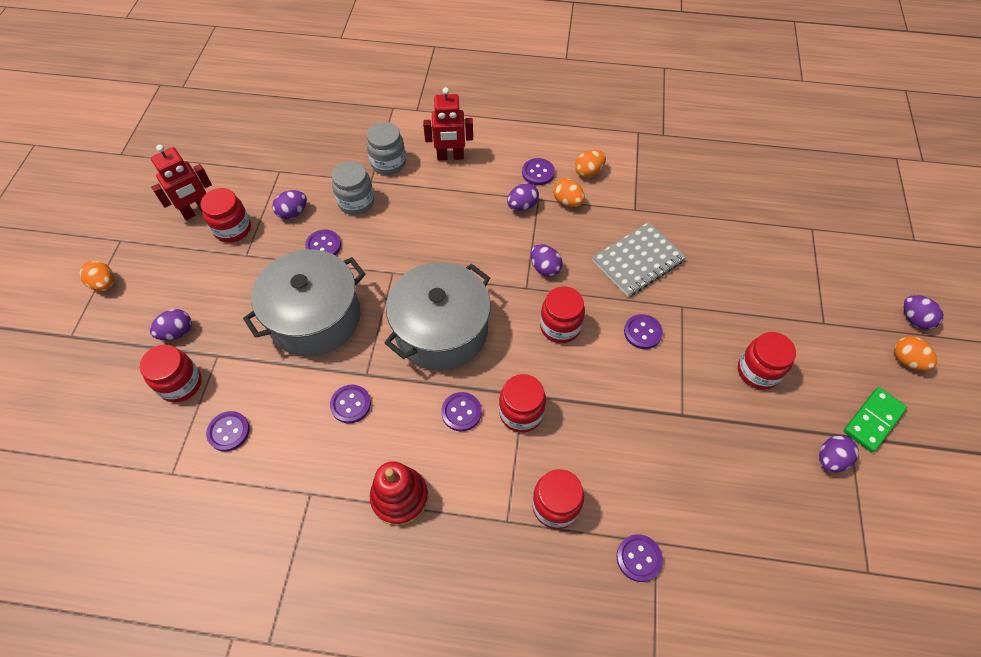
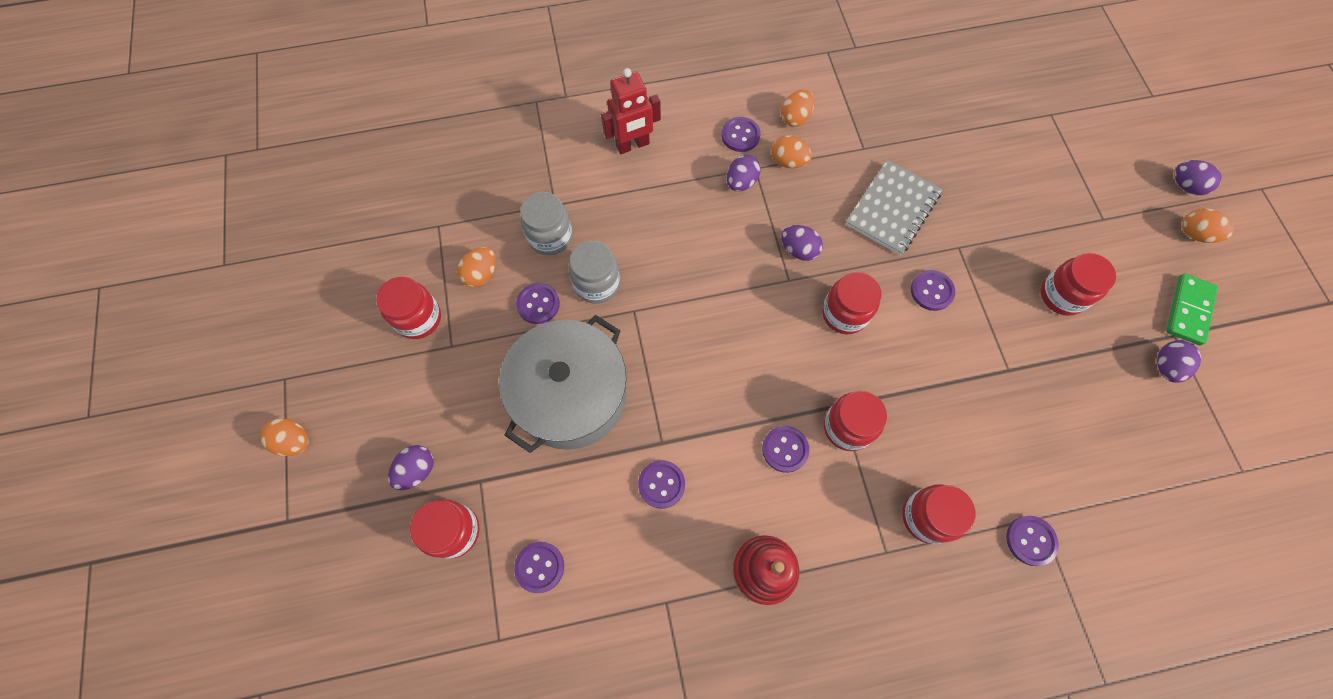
camera: 20 degrees left, 10 degrees up
(197, 211) = (362, 309): red robot -> none
(293, 213) = (481, 274): purple egg -> orange egg
(388, 163) = (564, 175): grey jar -> grey jar (596, 283)
(441, 330) = (720, 362): grey pot -> none

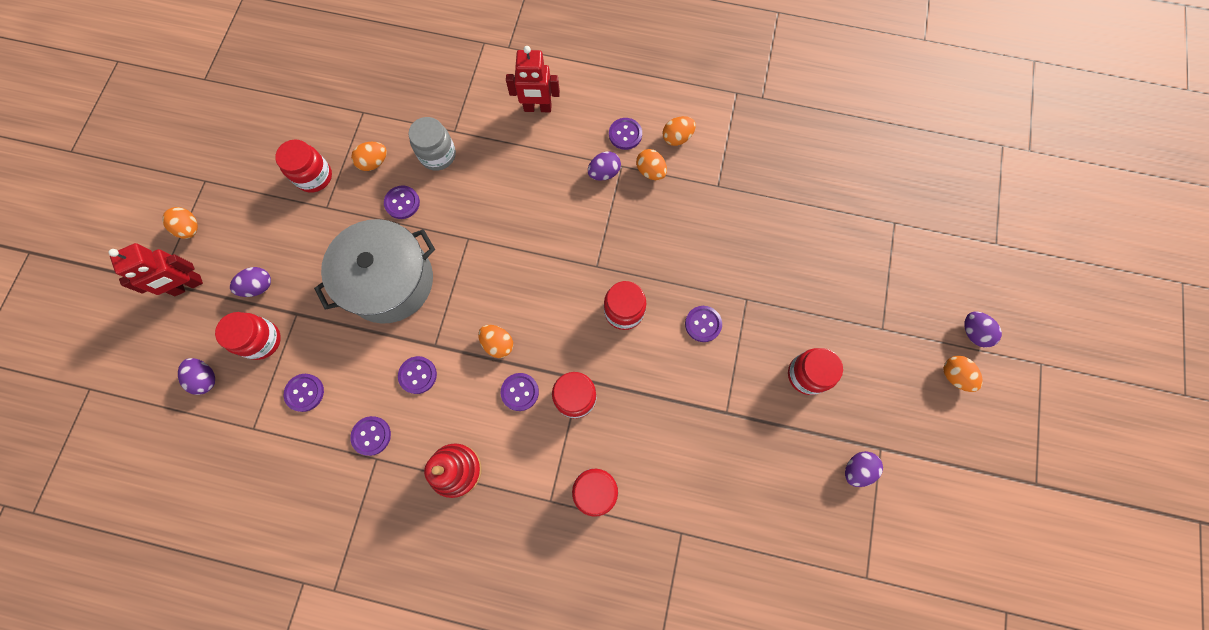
camera: 25 degrees right, 5 degrees up
(326, 509) = (187, 286): none -> red robot
(596, 283) = (452, 206): grey jar -> none
(731, 408) = (498, 344): none -> orange egg
(798, 250) = (617, 246): purple egg -> purple egg (206, 378)
(892, 209) = (711, 245): grey notebook -> none
(1030, 540) = (663, 546): purple button -> purple button (371, 436)
(1188, 310) = (906, 434): green domino -> none

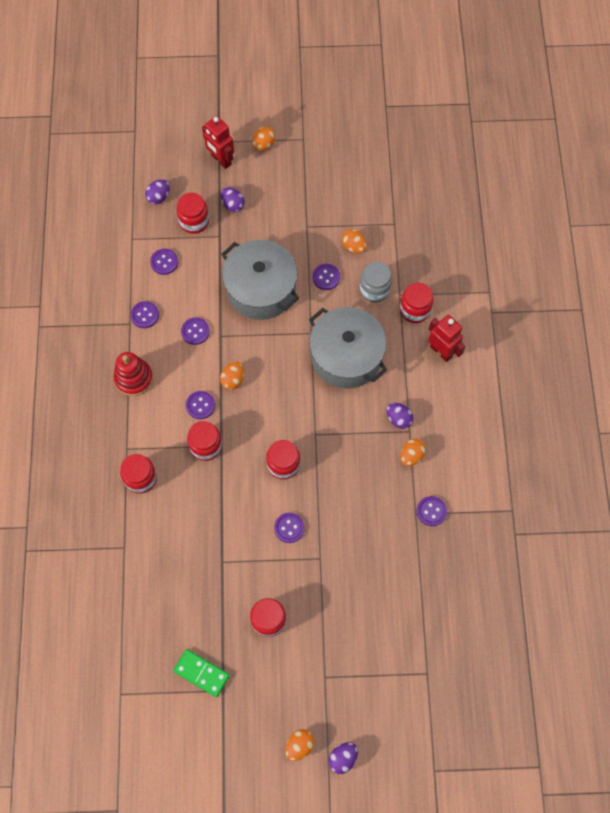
camera: 75 degrees right, 5 degrees down
(314, 176) = (329, 209): red jar -> red jar (414, 310)
(511, 207) = (346, 356): none -> grey pot
(537, 108) = (441, 351): red robot -> red robot turned 150 degrees clockwise
(625, 134) = (439, 427): purple button -> purple button (431, 511)
(677, 138) = (450, 470): orange egg -> none
(856, 469) = (201, 673): purple egg -> green domino

